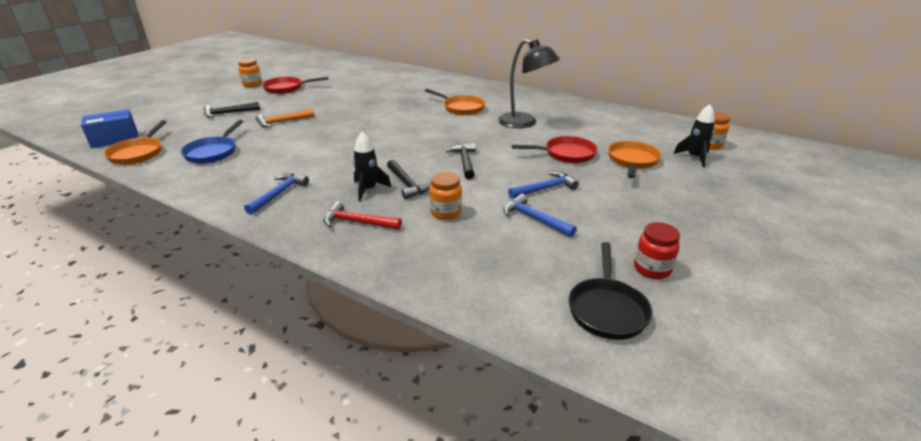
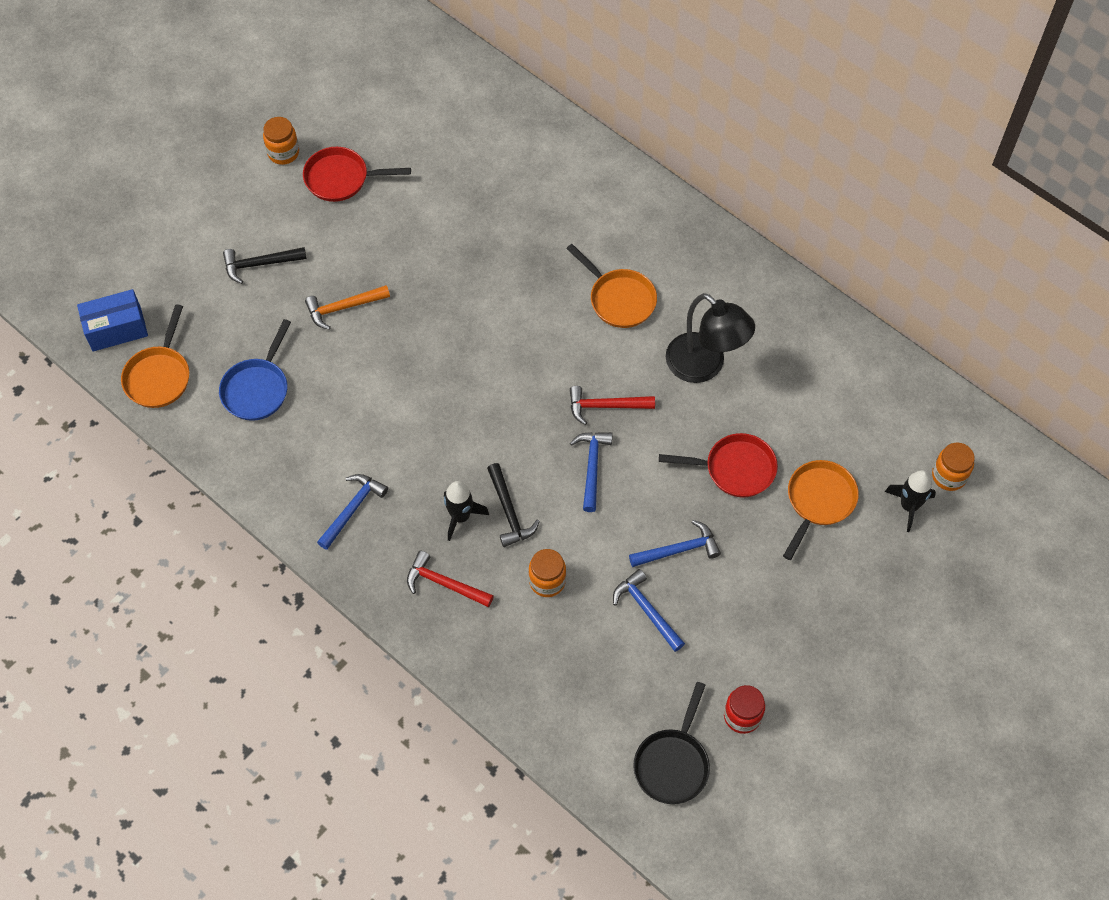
camera: 10 degrees right, 30 degrees up
(464, 161) = (592, 467): black hammer -> blue hammer
(466, 140) = (606, 406): none -> red hammer

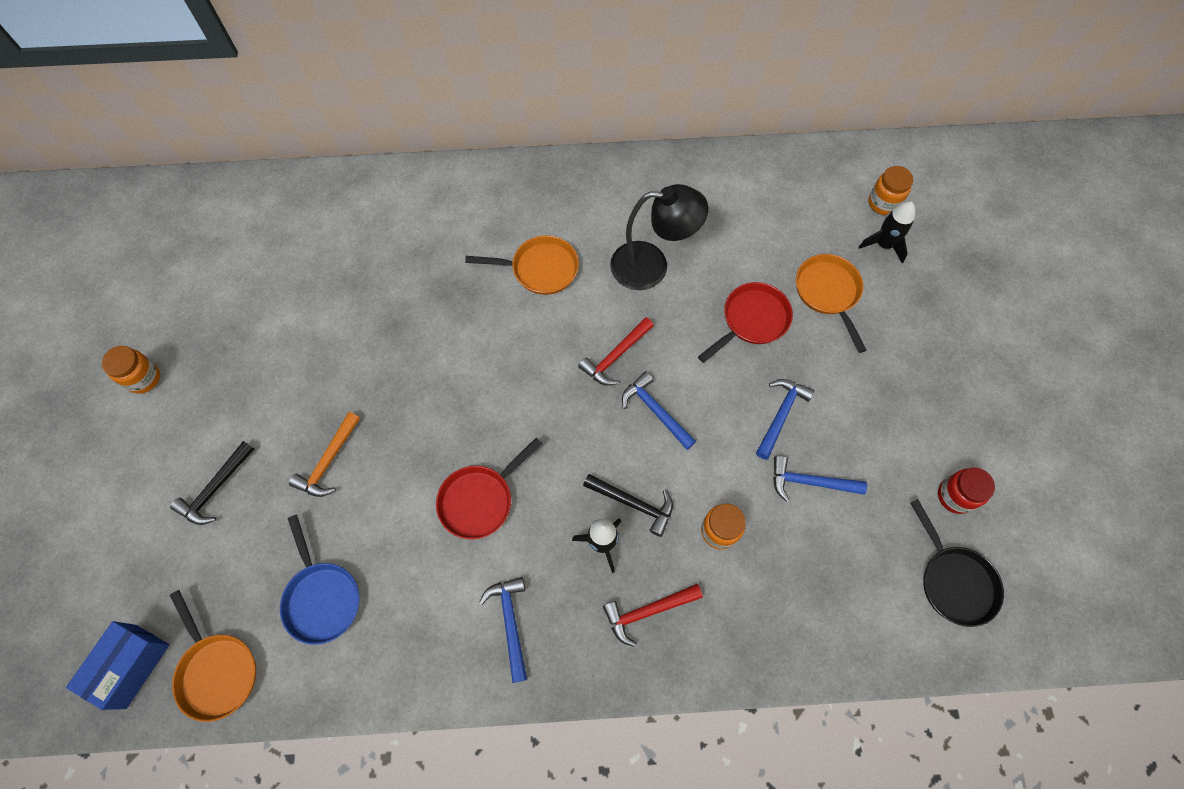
camera: 45 degrees left, 5 degrees up
(341, 178) = (219, 358): red pan -> red pan (480, 500)

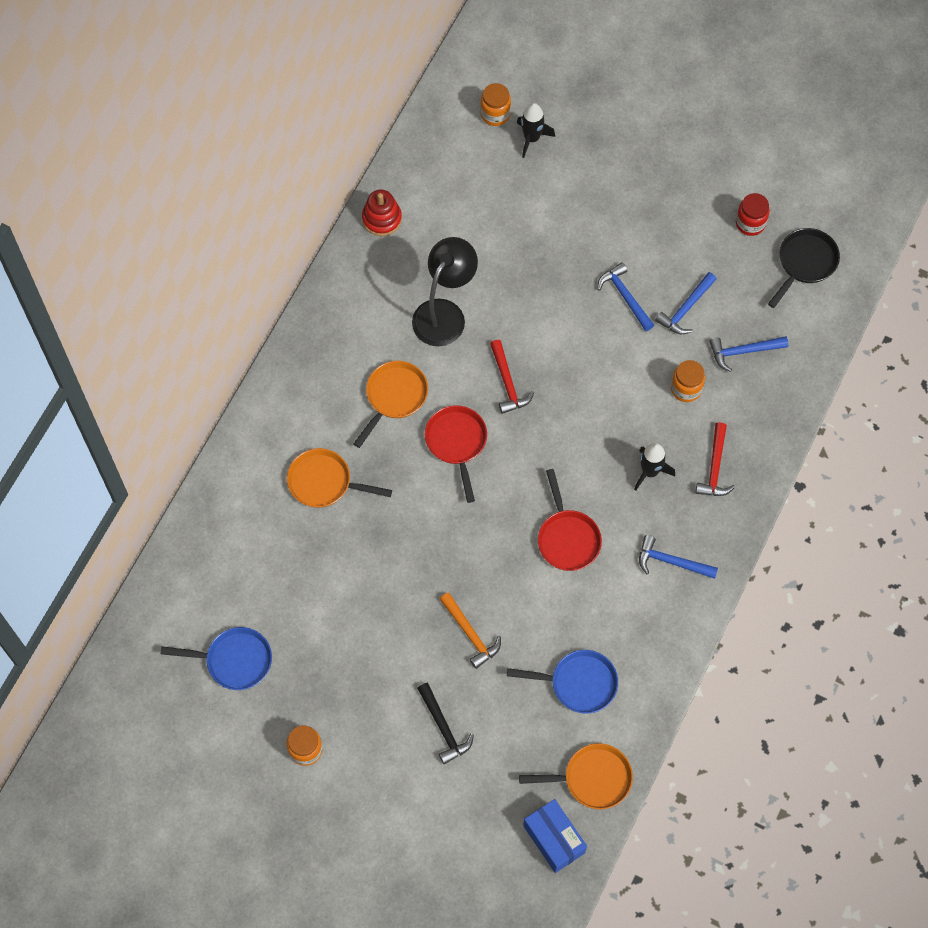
camera: 60 degrees left, 0 degrees up
(210, 276) = (234, 660): none -> blue pan
(633, 503) = (632, 434): black hammer -> none
(655, 411) = (570, 379): blue hammer -> blue hammer (743, 351)
(710, 170) = (382, 219): none -> red stacking toy
(751, 321) = (537, 270): red pan -> red pan (457, 443)
(828, 293) = (548, 203): orange pan -> orange pan (324, 482)
(954, 581) = (805, 263): black pan -> black pan turned 60 degrees counterclockwise

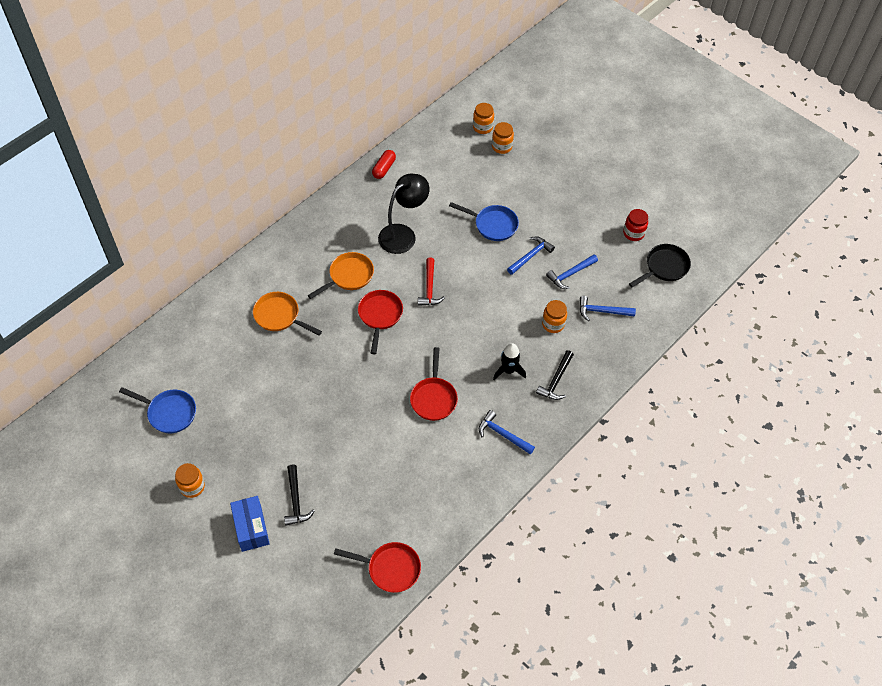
camera: 15 degrees right, 10 degrees down
(382, 219) = (384, 168): red stacking toy -> red capsule
(470, 633) = (340, 442): orange hammer -> none
(532, 138) = (501, 147): black rocket -> orange jar
(554, 839) = (345, 604): blue box -> blue box (251, 528)
(578, 683) = (405, 498): blue pan -> blue pan (493, 225)
(592, 778) = (390, 568): orange pan -> red pan
(625, 297) = (530, 256): blue hammer -> blue hammer turned 60 degrees clockwise
(715, 467) = (556, 380): red hammer -> black hammer

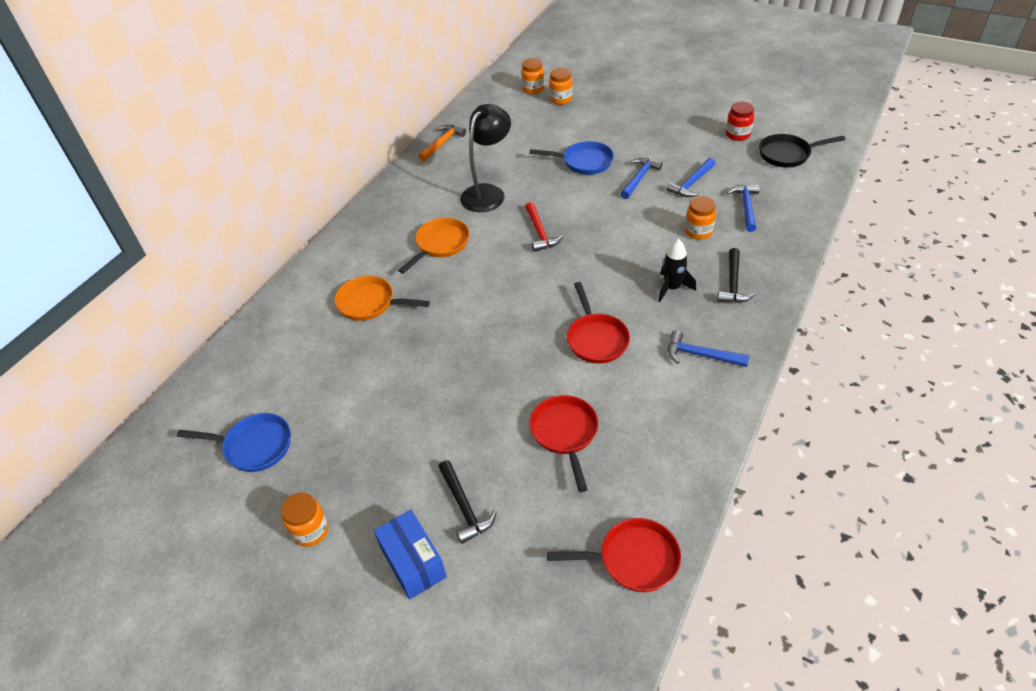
camera: 10 degrees left, 10 degrees down
(380, 316) = (493, 273): red pan -> red pan (565, 434)
(384, 168) = (442, 143): red capsule -> orange hammer
(602, 311) = (746, 207): blue hammer -> blue hammer turned 105 degrees clockwise
(664, 267) = (788, 154): black pan -> black pan turned 135 degrees counterclockwise

